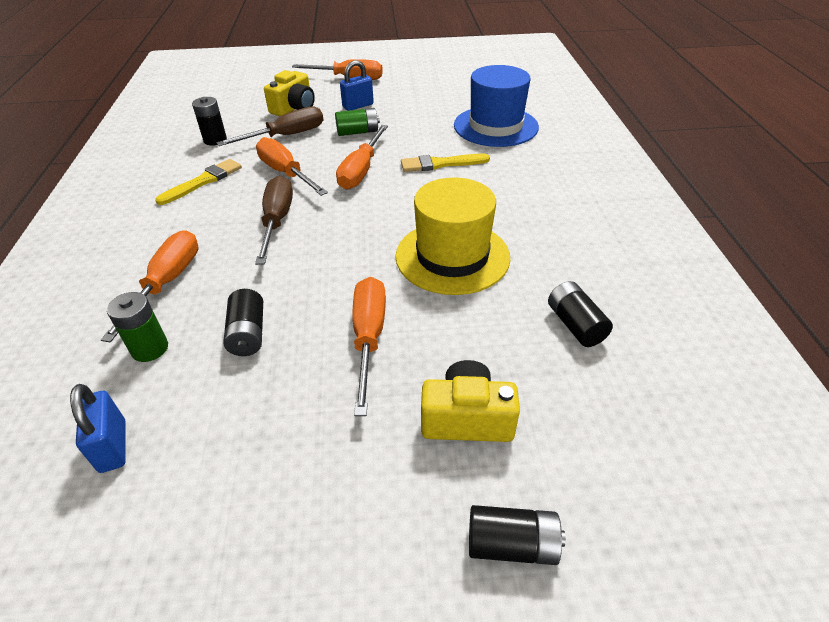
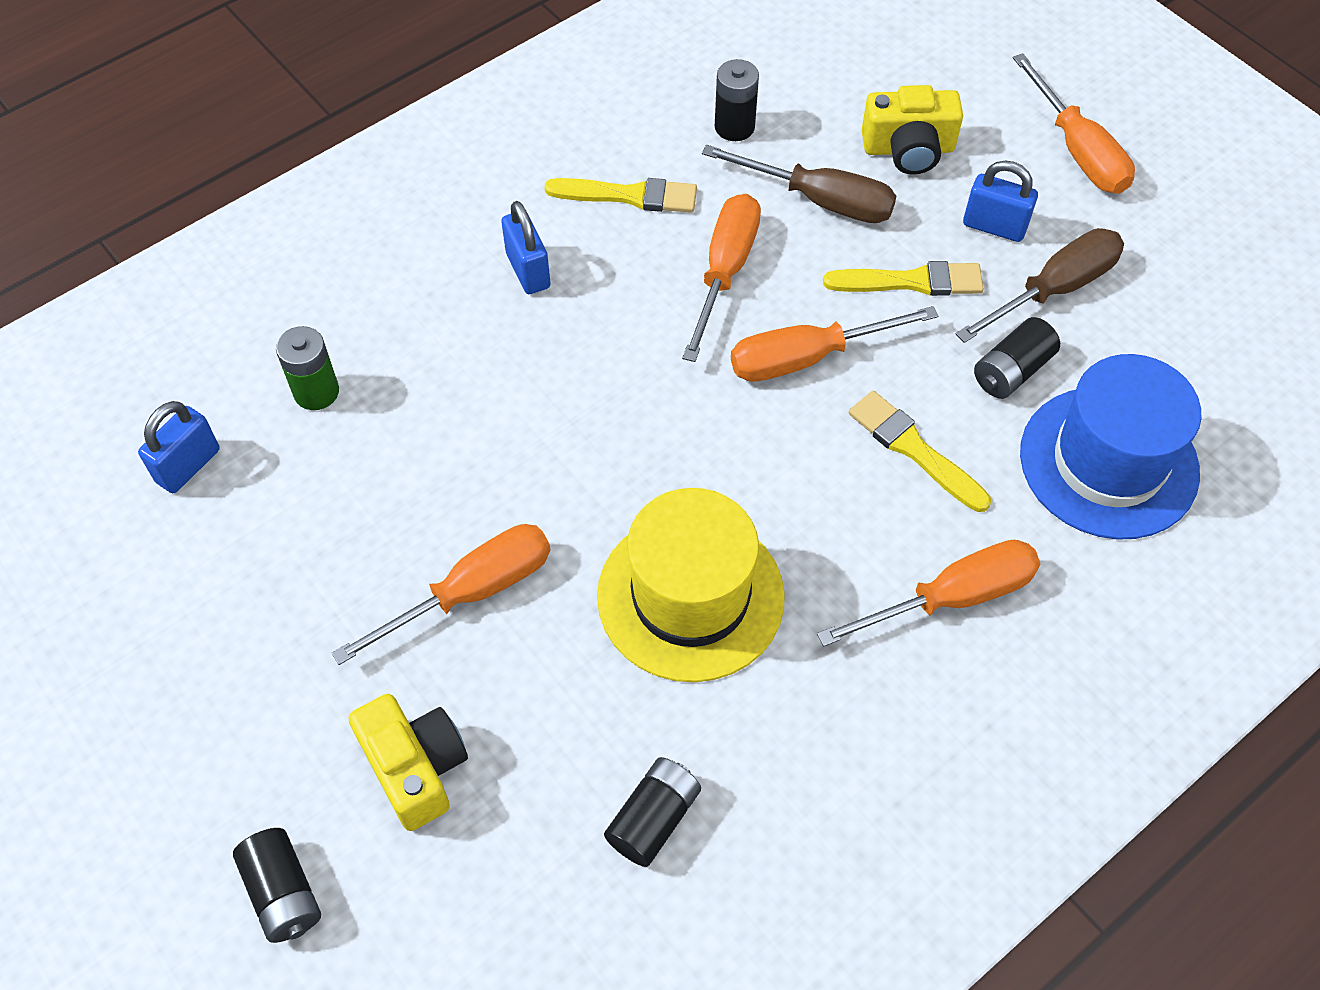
camera: 55 degrees right, 15 degrees up
(167, 283) = (418, 322): orange screwdriver -> orange screwdriver (951, 598)
(196, 229) = (528, 270): none -> blue padlock
(248, 334) = (396, 466): black battery -> black battery (1011, 371)
(277, 221) = (610, 343): brown screwdriver -> brown screwdriver (1053, 289)
(358, 132) = (911, 281): green battery -> yellow brush

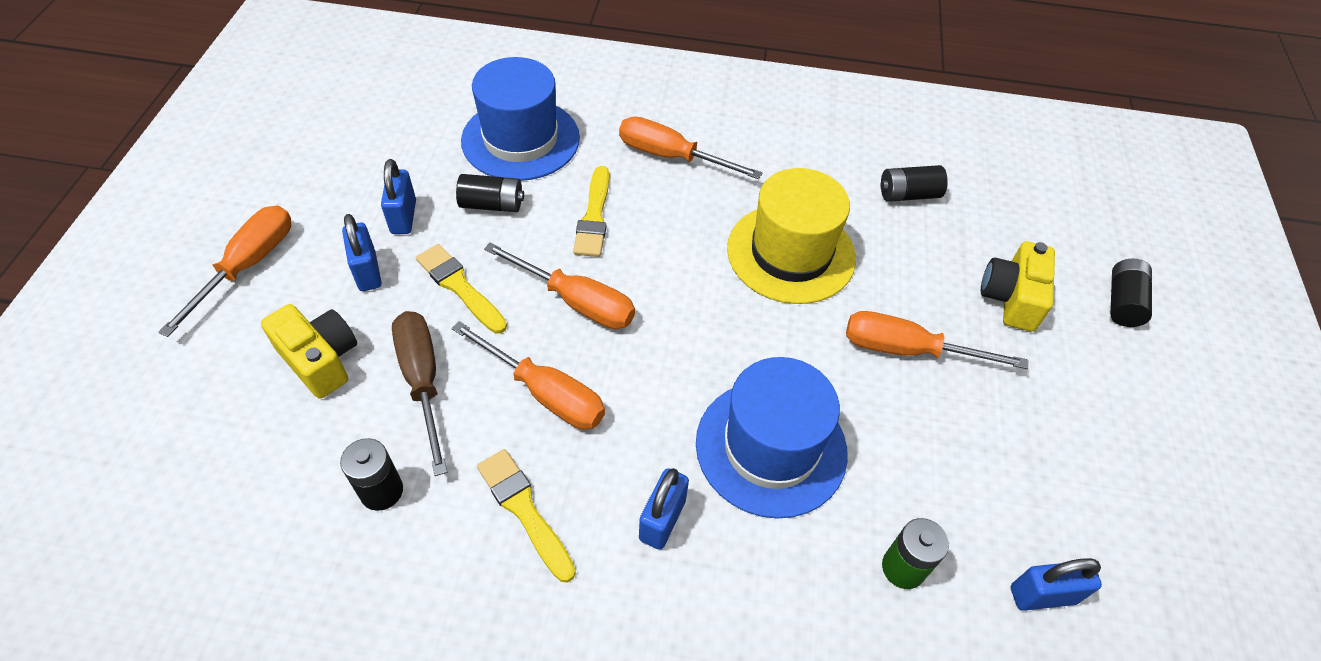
camera: 135 degrees left, 5 degrees down
(505, 389) = (771, 447): none -> blue hat
(724, 271) = (545, 393): orange screwdriver -> orange screwdriver turned 120 degrees counterclockwise
(1053, 289) = (403, 217): brown screwdriver -> blue padlock

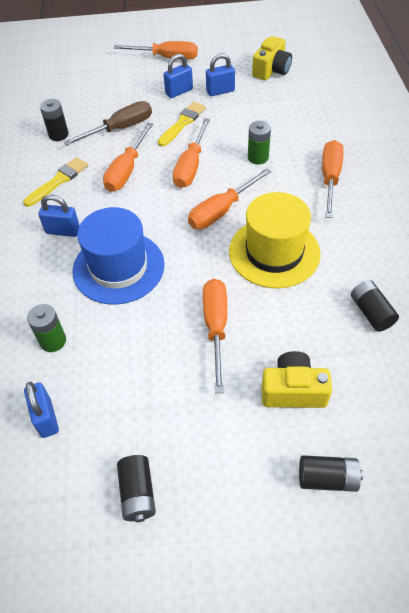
camera: 80 degrees right, 0 degrees up
(320, 360) = (122, 95): yellow camera -> yellow camera (271, 70)
(492, 204) = (245, 117): black battery -> black battery (137, 493)
(520, 139) = (303, 113): blue hat -> none
(594, 217) = (258, 157): yellow brush -> green battery
(692, 288) = (221, 211): none -> orange screwdriver

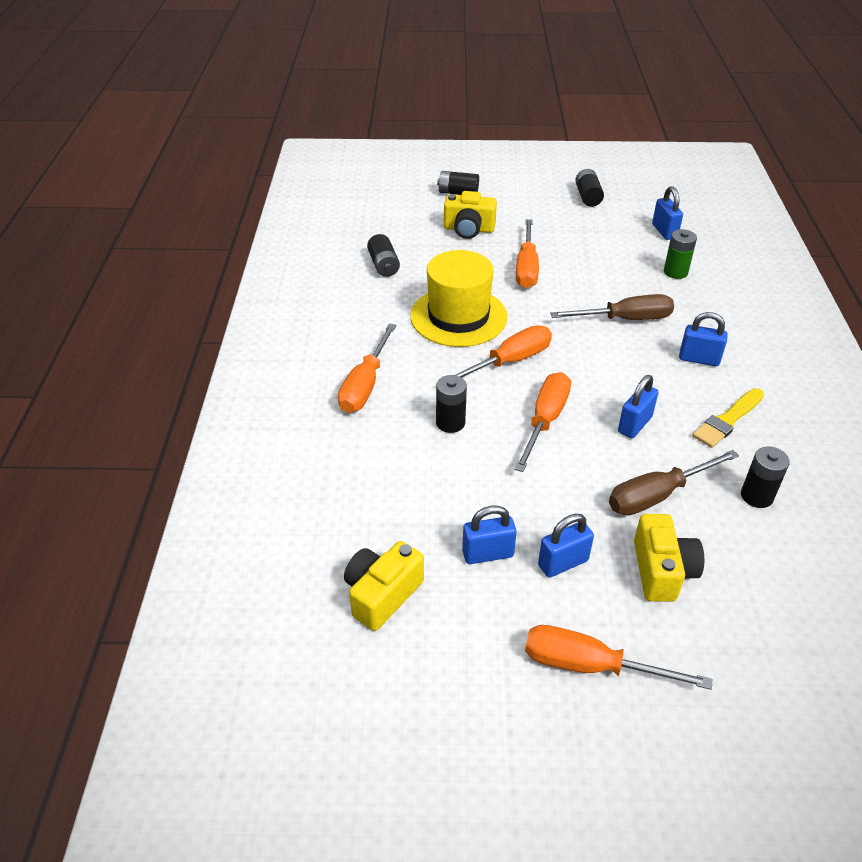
camera: 175 degrees left, 10 degrees down
(118, 267) = (625, 319): blue hat -> brown screwdriver
(126, 94) = (662, 571): none -> yellow camera
(127, 170) = (634, 425): orange screwdriver -> blue padlock
(182, 123) = (556, 494): yellow brush -> none
(258, 157) = (450, 423): green battery -> black battery

